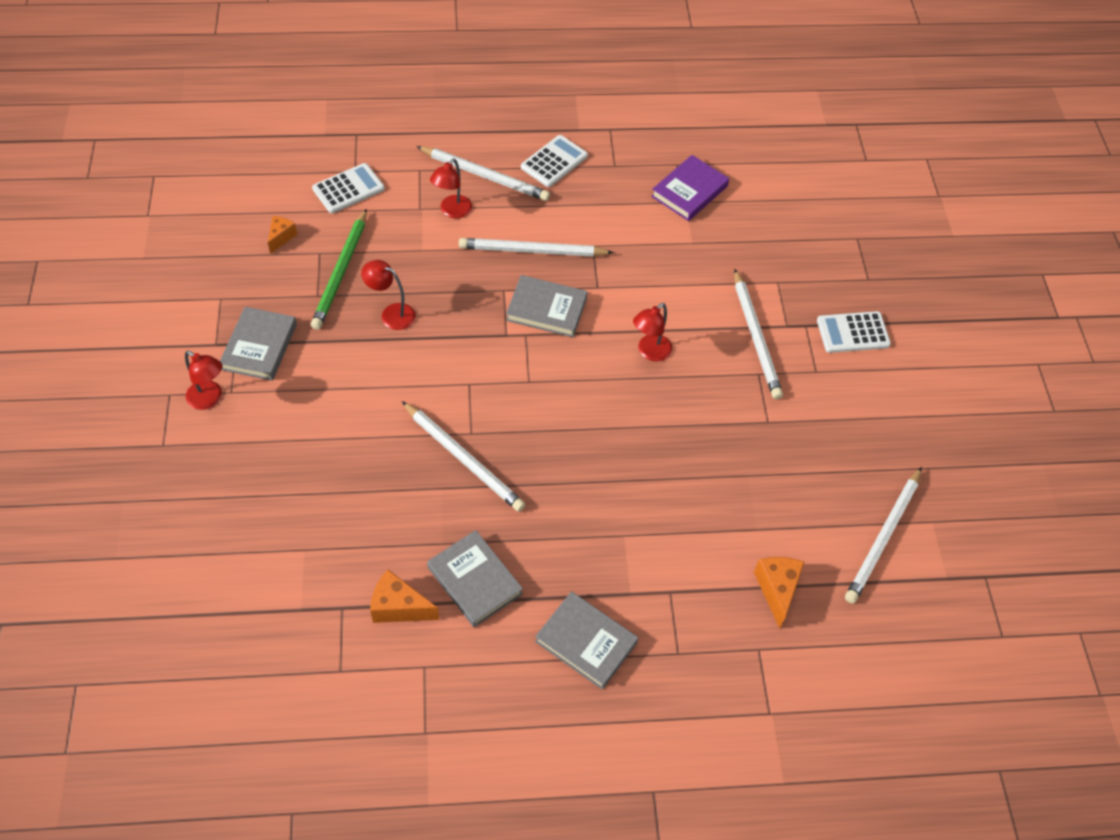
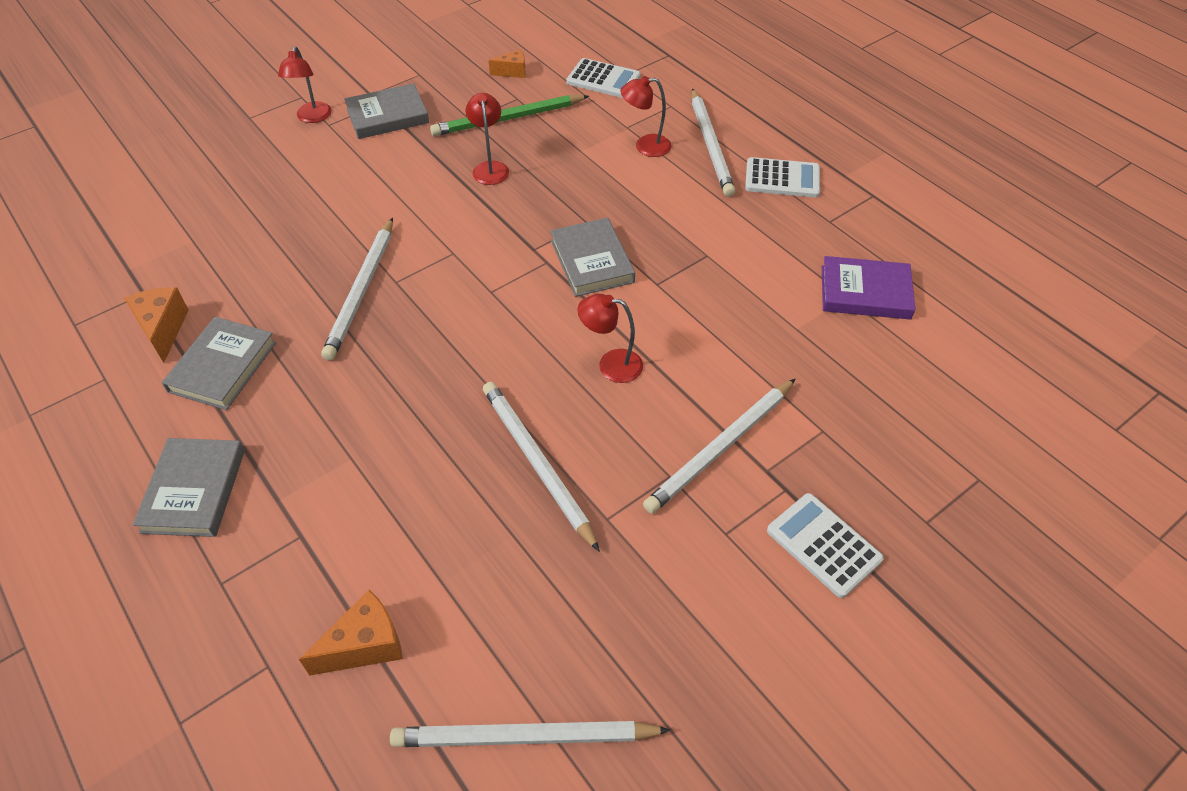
camera: 60 degrees right, 5 degrees down
(532, 251) = (654, 217): white pencil -> white pencil (537, 463)

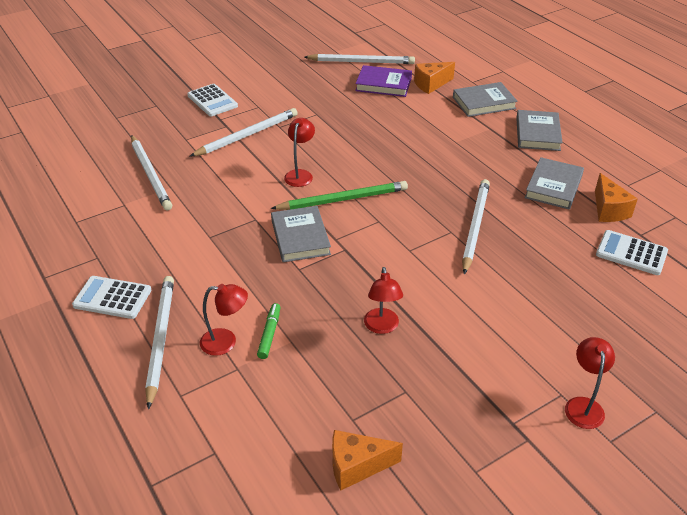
camera: 175 degrees left, 10 degrees down
(387, 116) = (498, 402): grey book -> grey book (484, 103)
(508, 119) = (363, 388): green pencil -> green pencil (343, 199)
(512, 72) = (357, 466): orange cheese -> orange cheese, size x1.53
(537, 463) = (351, 134): white pencil -> white pencil (151, 174)
(603, 79) = (246, 444): white calculator -> white calculator (631, 253)
(604, 155) = (269, 334): none -> green marker
(611, 365) = (300, 174): red lamp -> red lamp turned 90 degrees counterclockwise
(865, 292) = (108, 205): purple book -> purple book (383, 84)

